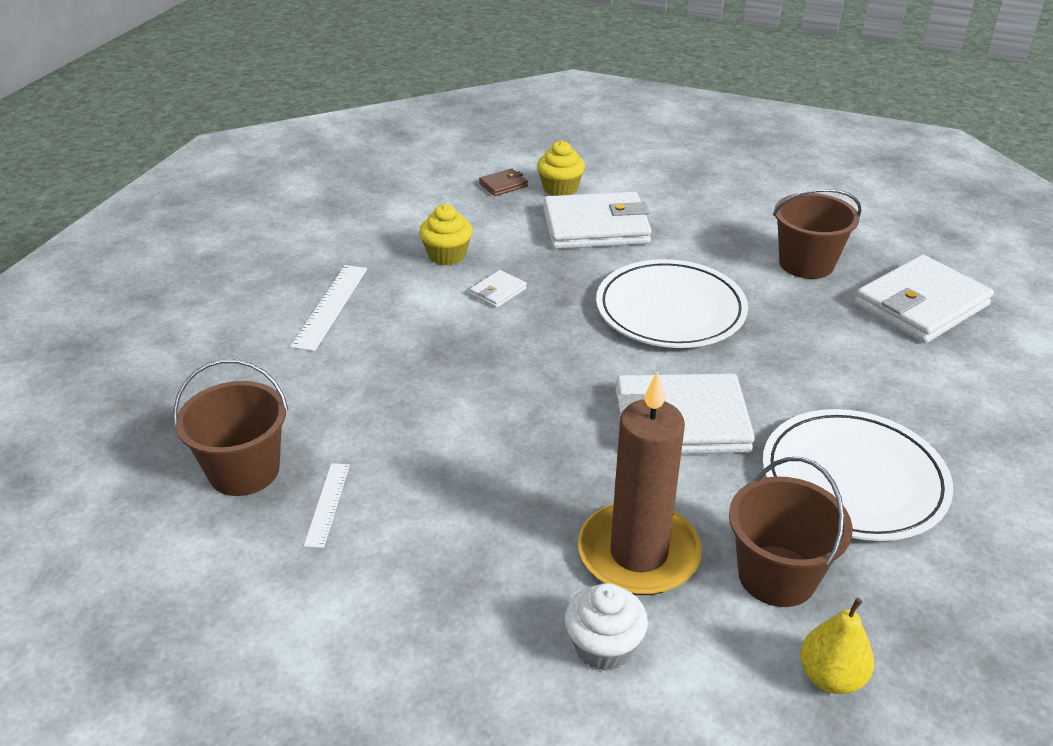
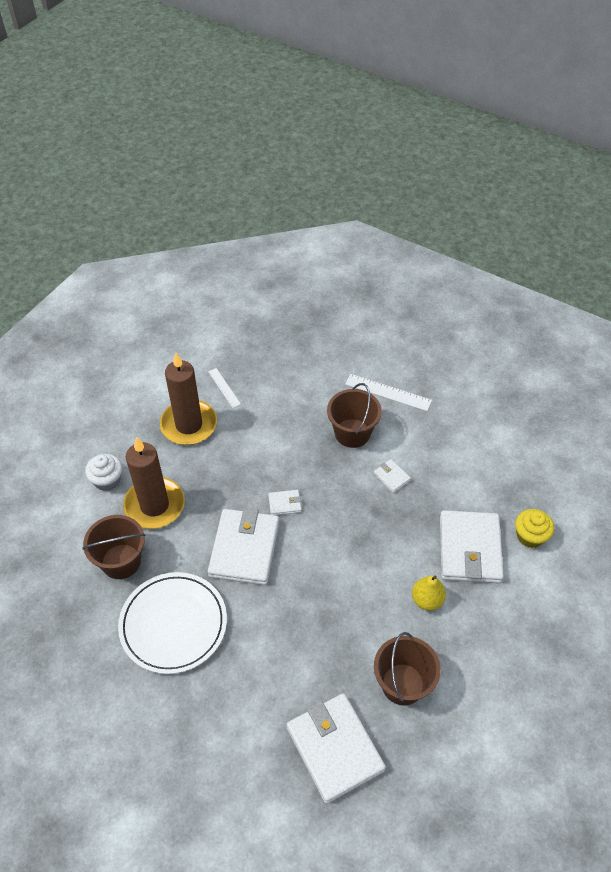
camera: 100 degrees right, 15 degrees up
(244, 471) = (255, 357): brown bucket -> brown bucket (352, 433)
(328, 504) = (224, 388): white ruler -> white ruler turned 45 degrees clockwise
(432, 540) = (189, 425): none -> brown candle
(447, 255) = (439, 454): yellow cupcake -> none
(503, 185) = (537, 499): brown wallet -> none
(579, 389) = (284, 503): none -> white wallet
(670, 310) = (356, 572): white plate -> none
(831, 677) = (59, 564): yellow pear -> yellow pear (427, 600)

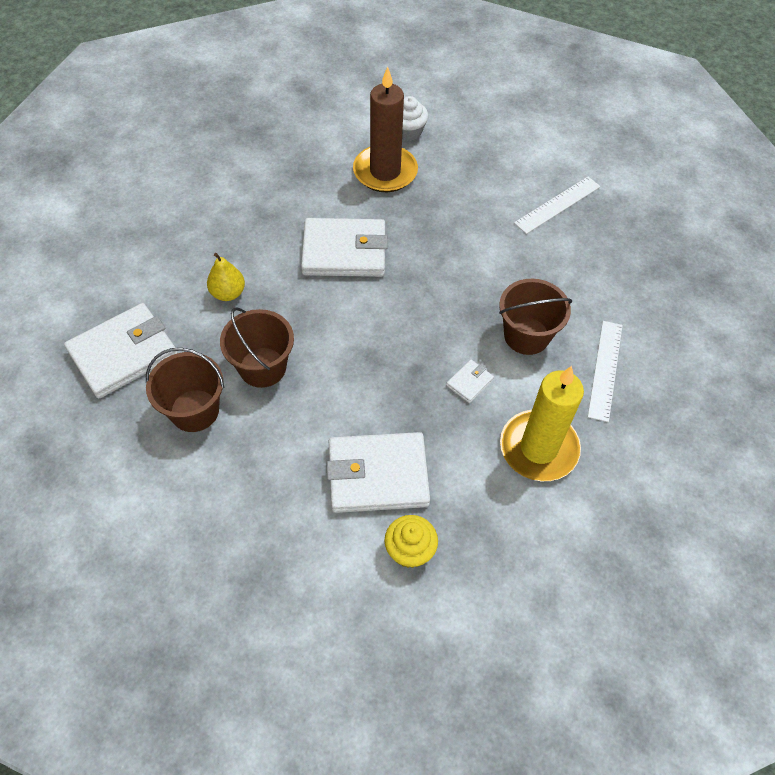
camera: 80 degrees right, 5 degrees up
(121, 561) = (316, 158): brown bucket -> brown bucket (262, 367)
(173, 624) = (251, 208): white plate -> none
(189, 425) = (495, 182): brown candle -> none
(224, 388) = (557, 204): white ruler -> white ruler, size x1.60
(284, 503) = (408, 279): white wallet -> none
(427, 600) = (301, 430): yellow pear -> yellow pear (228, 293)
(450, 444) = (538, 448): none -> yellow candle

